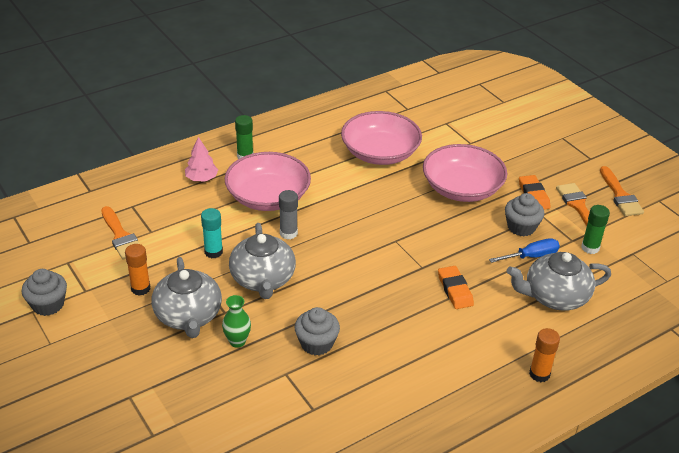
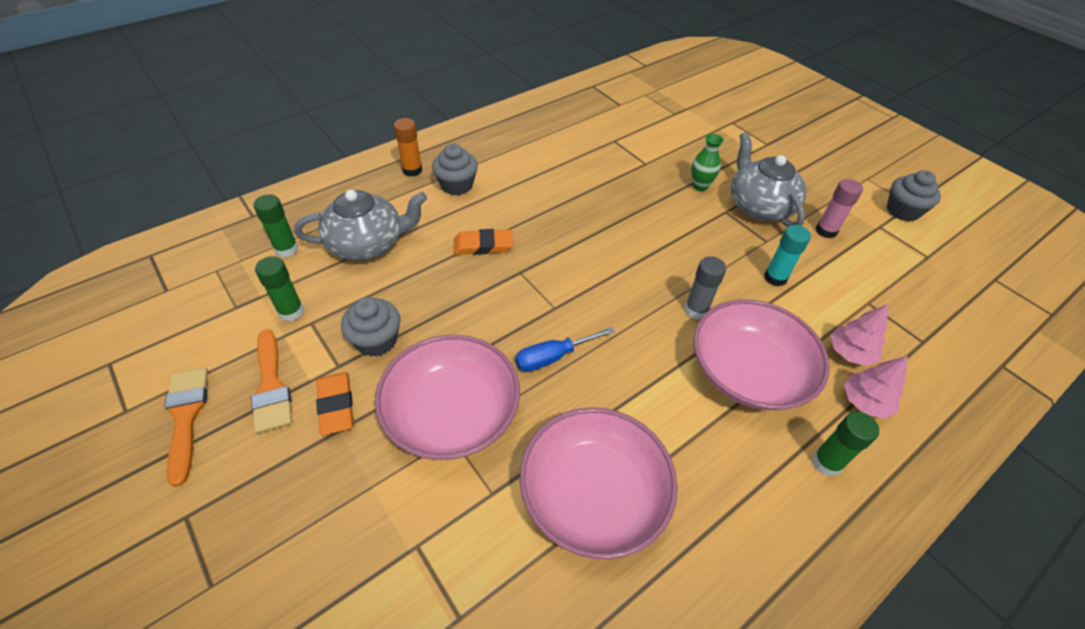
camera: 175 degrees right, 10 degrees up
(121, 236) = (898, 293): orange brush -> none
(140, 288) = (826, 231): orange glue stick -> pink glue stick
(191, 202) = (850, 353): none -> pink tree
(263, 279) = (702, 247): grey teapot -> none
(316, 343) = (624, 187): grey cupcake -> grey cupcake (457, 185)
(455, 290) = (483, 245): orange eraser -> orange eraser turned 75 degrees counterclockwise
(531, 256) = (378, 294): blue screwdriver -> blue screwdriver (553, 357)
(621, 295) = (286, 249): none -> green glue stick

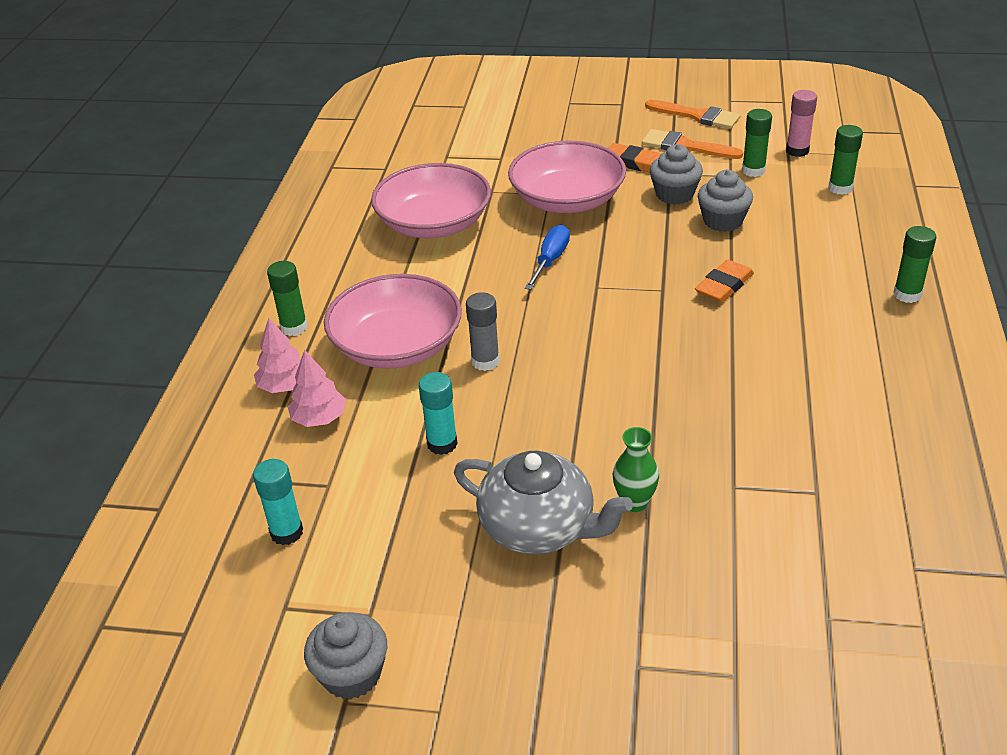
camera: 140 degrees right, 10 degrees down
(367, 243) = (802, 227): grey teapot -> none
(412, 170) = (907, 294): orange glue stick -> green glue stick
(457, 185) = (845, 312): grey cupcake -> grey cupcake (723, 221)
(826, 231) = (432, 551): pink glue stick -> pink glue stick (797, 151)
(910, 292) = (286, 532): none -> turquoise glue stick

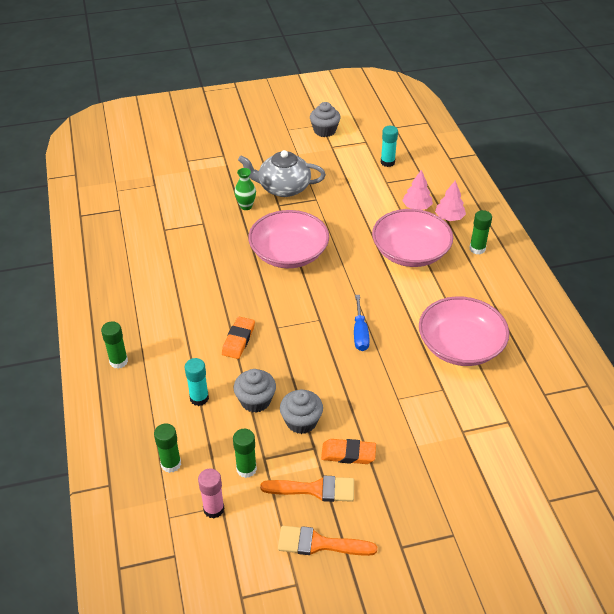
camera: 155 degrees right, 5 degrees up
(442, 444) = (348, 210): turquoise glue stick -> turquoise glue stick (199, 398)
(485, 361) = (355, 254): grey glue stick -> none
(567, 200) = (380, 394): pink bowl -> pink bowl (289, 253)

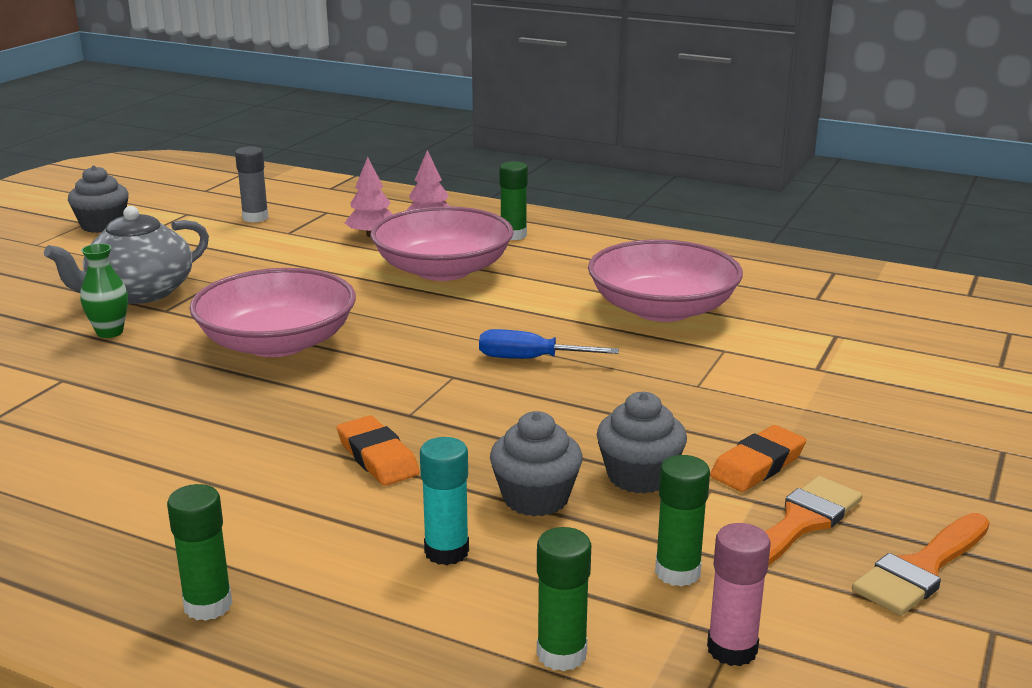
camera: 50 degrees left, 20 degrees down
(360, 333) = (531, 359): blue screwdriver -> blue screwdriver turned 150 degrees clockwise
(387, 162) = (255, 218): turquoise glue stick -> grey glue stick

